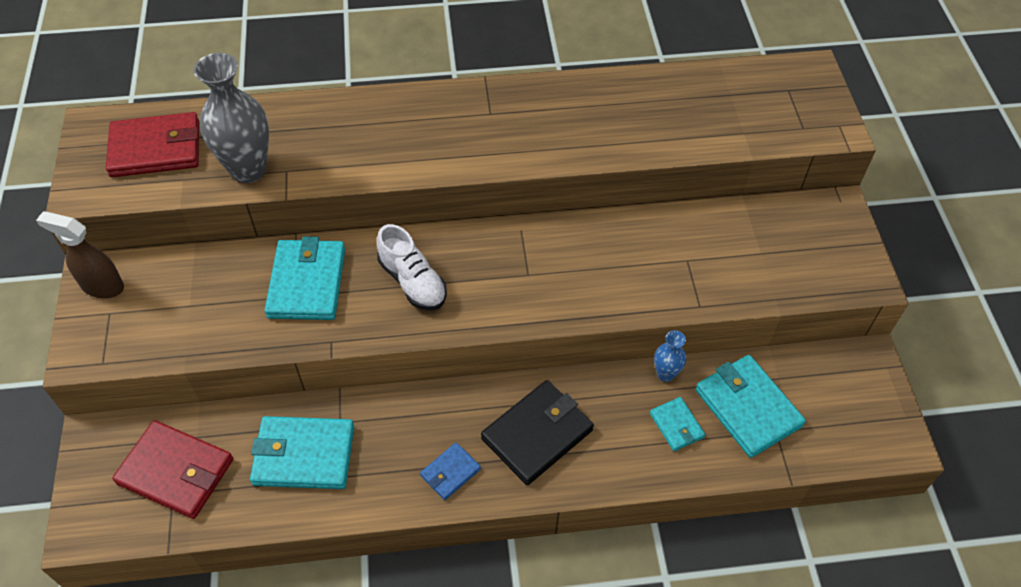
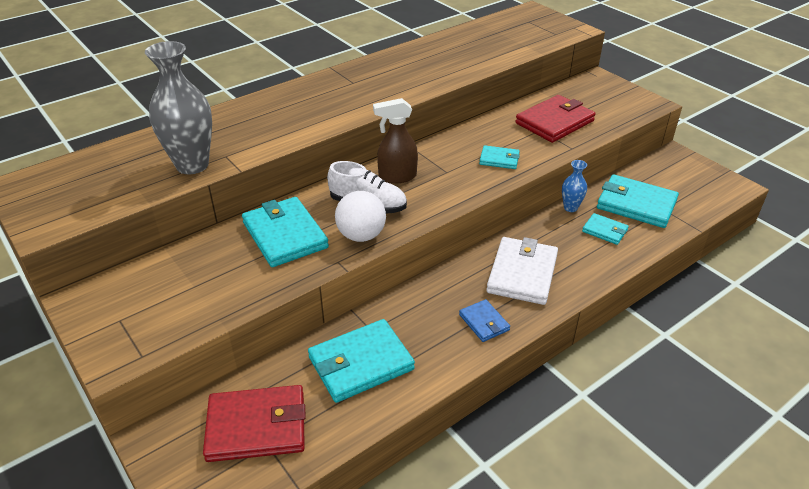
camera: 30 degrees left, 15 degrees down
(102, 286) = (96, 305): brown spray bottle -> brown spray bottle (397, 177)
(156, 149) = (95, 179): red wallet -> red wallet (554, 122)
(376, 320) = (361, 235): none -> white ball
(450, 472) = (484, 322): blue wallet -> blue wallet turned 45 degrees counterclockwise
(537, 434) = (522, 273): black wallet -> white wallet
(600, 284) = (499, 159): none -> turquoise wallet

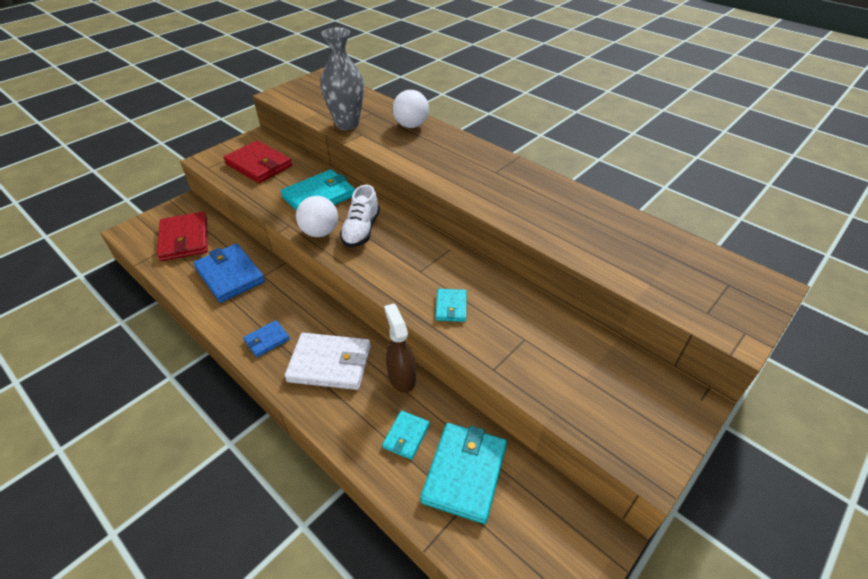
camera: 80 degrees right, 5 degrees up
(228, 120) = (411, 125): none -> white ball
(360, 363) = (230, 275): turquoise wallet -> blue wallet
(397, 177) = (404, 241): brown spray bottle -> brown spray bottle (401, 377)
(554, 122) = (547, 352): red wallet -> red wallet (259, 165)
(570, 208) = (442, 403): blue vase -> none

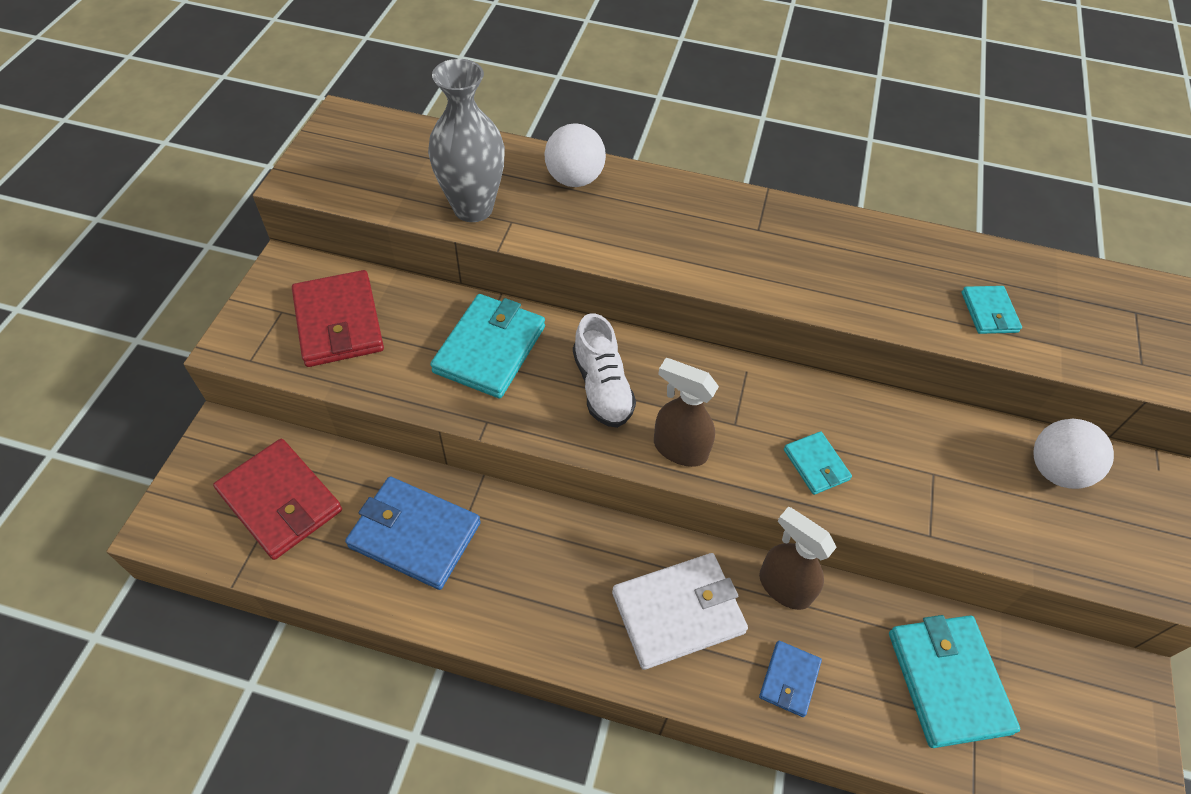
camera: 30 degrees left, 10 degrees up
(259, 165) = (339, 322): red wallet -> red wallet turned 60 degrees clockwise
(267, 340) = (562, 618): blue wallet -> blue wallet (789, 679)
(320, 232) = (544, 415): white ball -> white ball (1055, 470)
(377, 271) = (679, 449): none -> brown spray bottle
(406, 436) = (849, 668): turquoise wallet -> turquoise wallet (989, 312)

